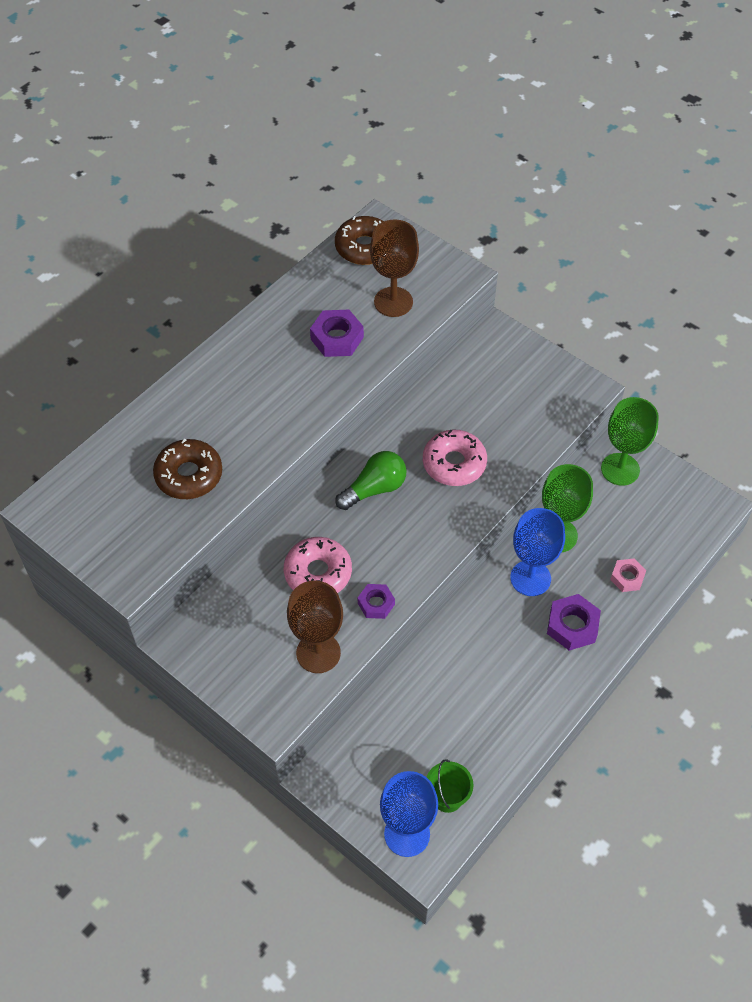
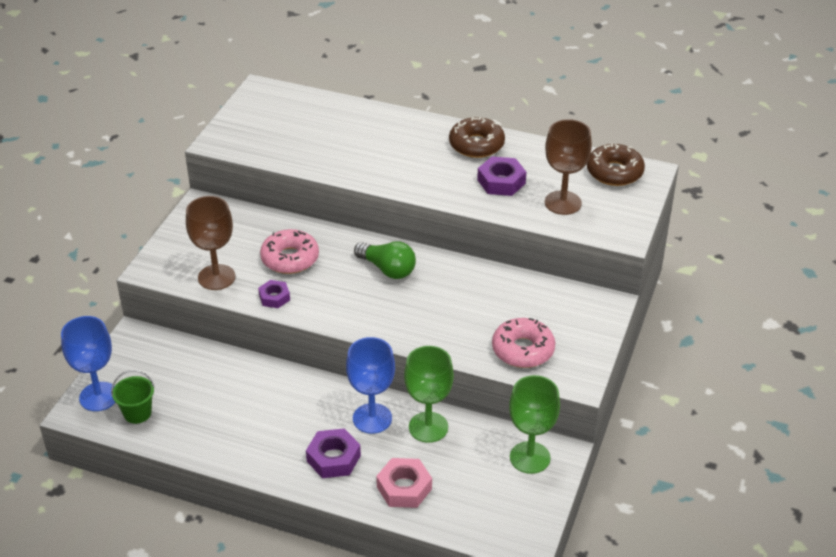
camera: 70 degrees right, 15 degrees down
(189, 475) = (321, 144): brown donut -> brown donut (476, 145)
(454, 463) = (439, 310): pink donut -> pink donut (523, 350)
(627, 577) = (404, 488): pink nut -> pink nut, size x1.55

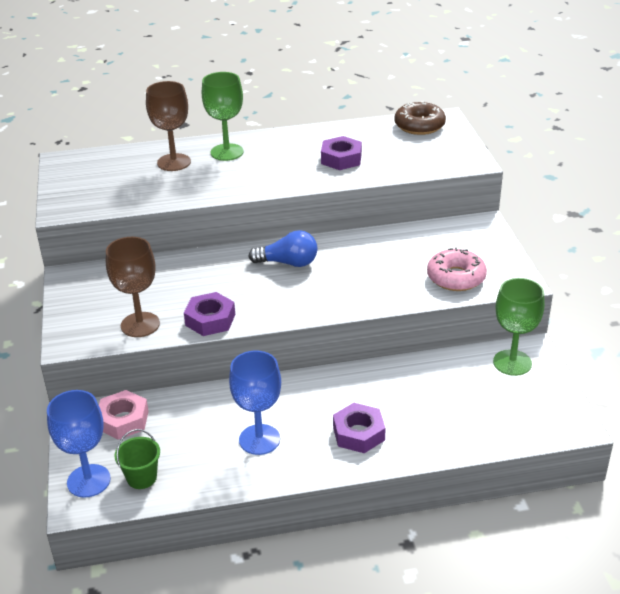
camera: 30 degrees left, 5 degrees down
(274, 297) = (210, 320): purple nut -> purple nut, size x1.55
(290, 258) = (194, 286): pink donut -> none
(372, 418) = (360, 389): blue goblet -> blue goblet (259, 439)
(387, 269) = (288, 263): green light bulb -> blue light bulb
(404, 488) = (439, 429): pink nut -> pink nut (123, 420)
(428, 427) = (412, 375): green goblet -> green goblet (227, 152)
(476, 145) = (294, 141): brown donut -> none
(563, 203) = (404, 157): brown goblet -> brown goblet (174, 162)

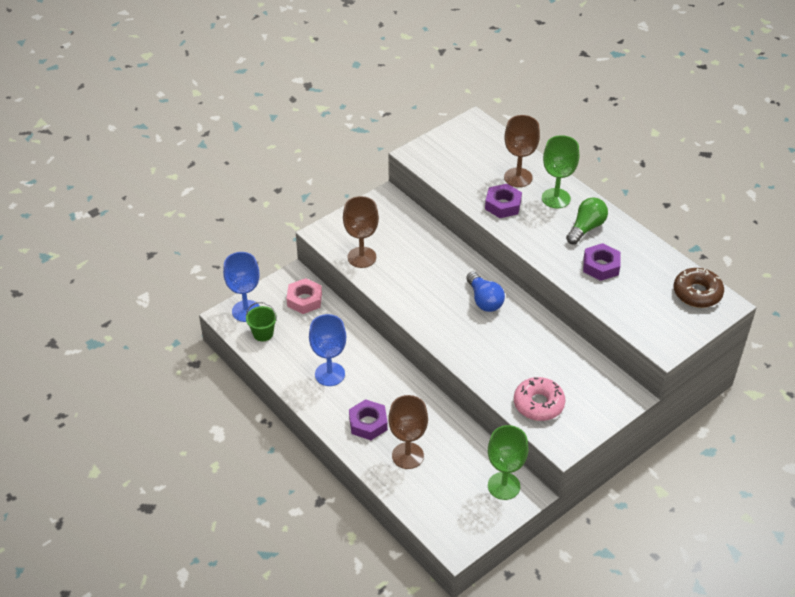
camera: 60 degrees right, 10 degrees up
(210, 320) = (390, 289): purple nut -> purple nut (503, 205)
(284, 150) = (586, 228): none -> green light bulb
(427, 418) = (407, 455): none -> brown goblet

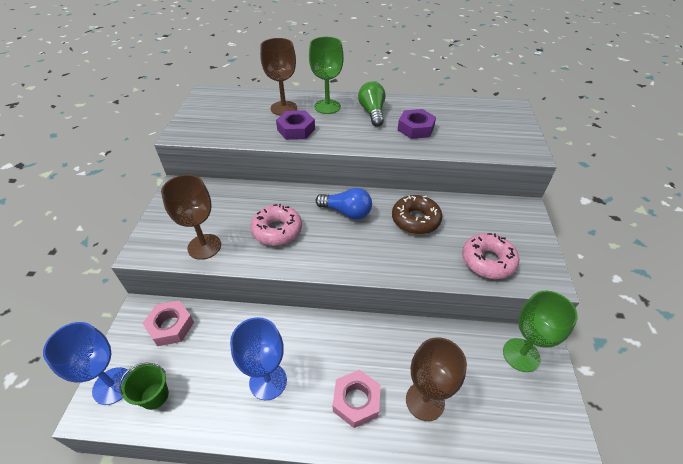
camera: 45 degrees left, 0 degrees up
(368, 423) = (356, 401): purple nut -> pink nut
(420, 279) = (277, 230): none -> pink donut
(697, 293) = (490, 110): brown donut -> brown donut (415, 220)

